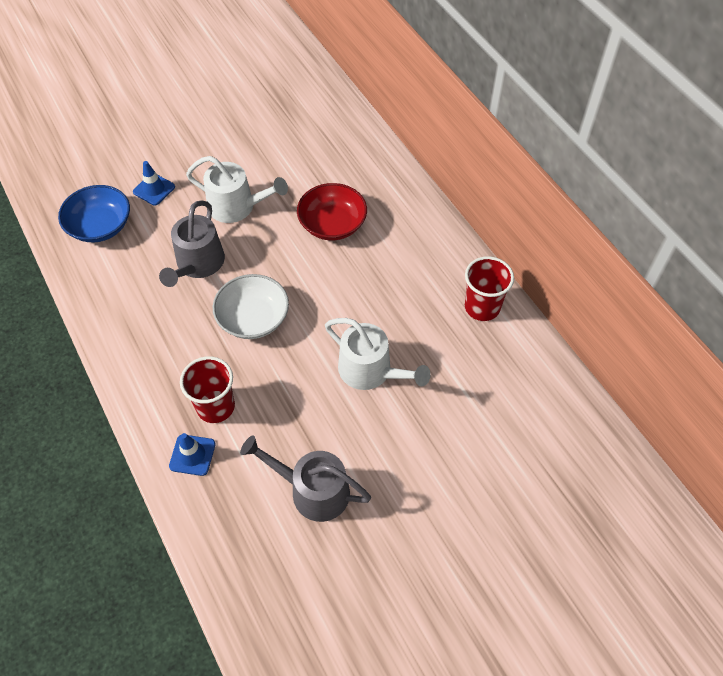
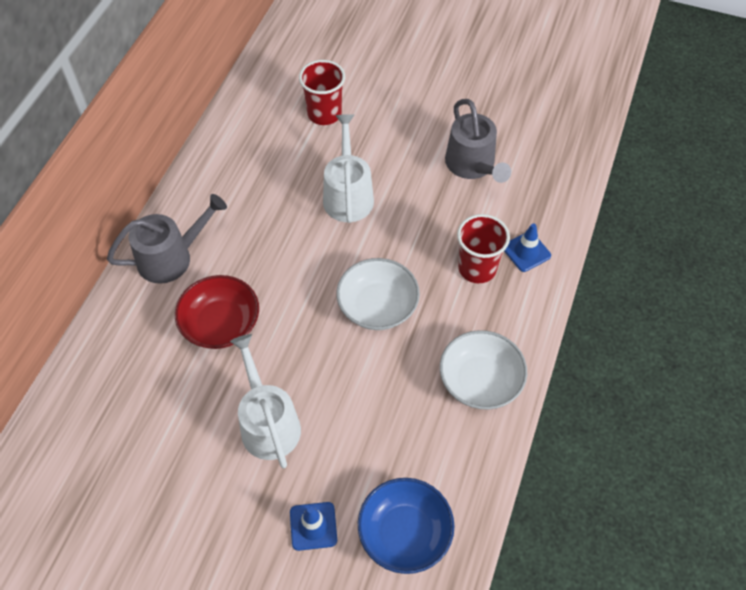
camera: 130 degrees left, 0 degrees up
(135, 335) = (480, 381): none -> white bowl
(198, 264) = (364, 397): grey watering can -> grey watering can (171, 257)
(482, 307) = (221, 164): red cup -> red cup (324, 114)

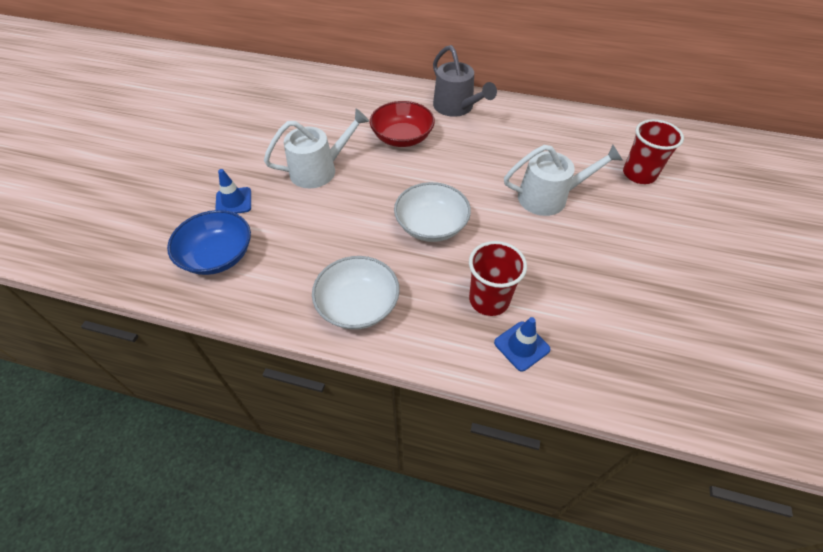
camera: 85 degrees right, 5 degrees down
(472, 165) = (626, 293): grey watering can -> none

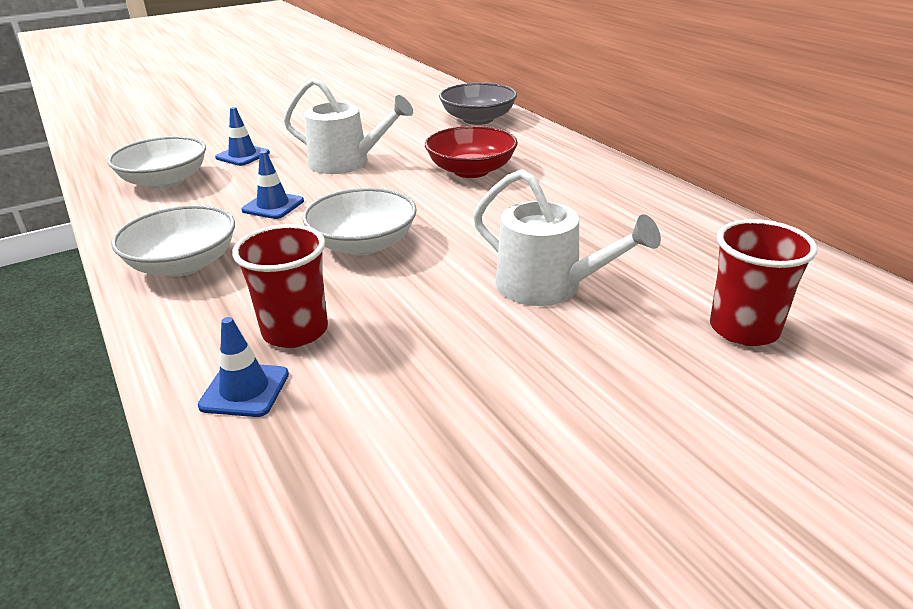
camera: 45 degrees right, 20 degrees down
(218, 256) = (165, 181): blue bowl -> white bowl
(333, 230) = (273, 206): none -> blue traffic cone
(340, 90) = (478, 119): none -> grey bowl
(456, 107) = (582, 169): grey watering can -> none

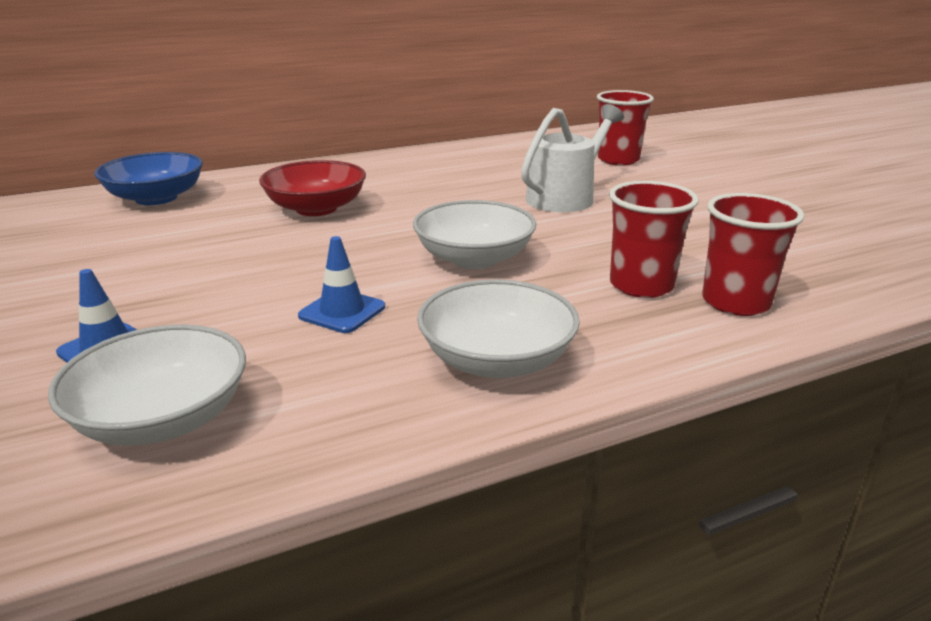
camera: 85 degrees left, 5 degrees down
(245, 390) = (735, 302): blue traffic cone -> red cup
(346, 163) = (229, 269): white watering can -> none
(478, 119) = (156, 198): grey bowl -> blue bowl

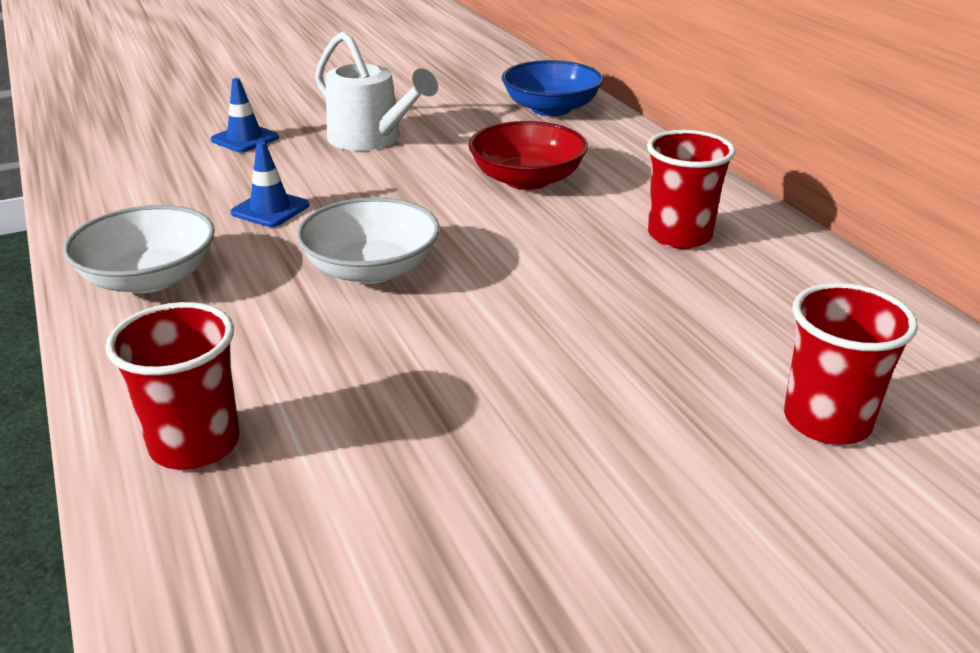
camera: 90 degrees right, 5 degrees up
(162, 419) = (144, 167): white bowl -> none
(565, 197) = (590, 343): white watering can -> white watering can (371, 139)
(641, 285) = (268, 375): red cup -> red cup (679, 236)

